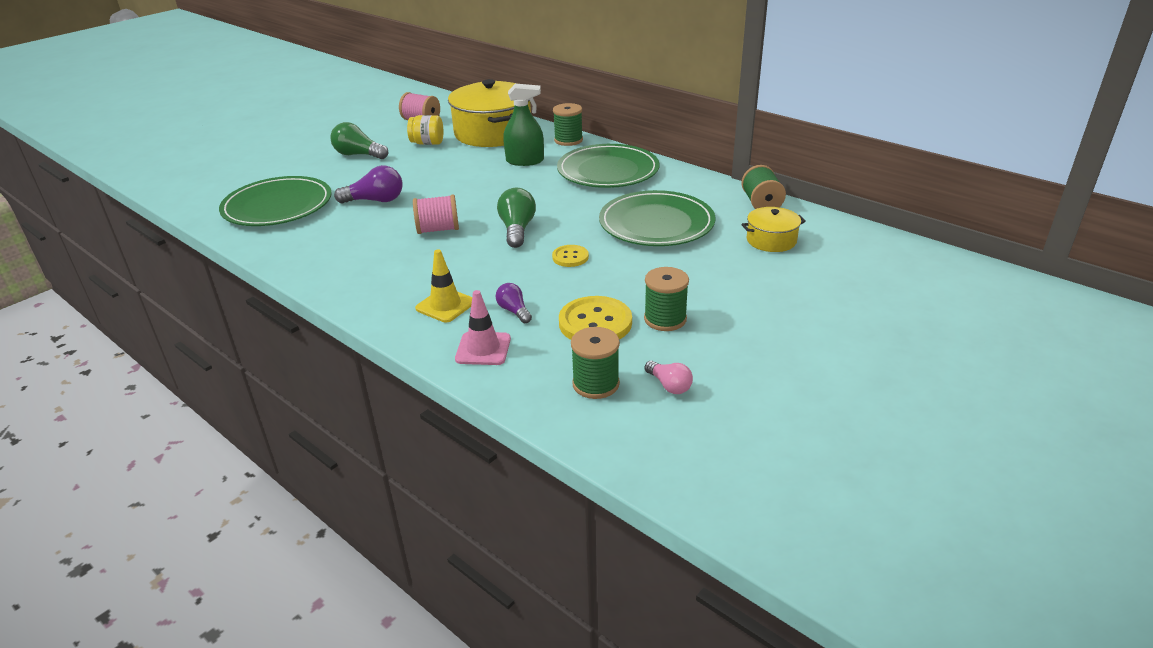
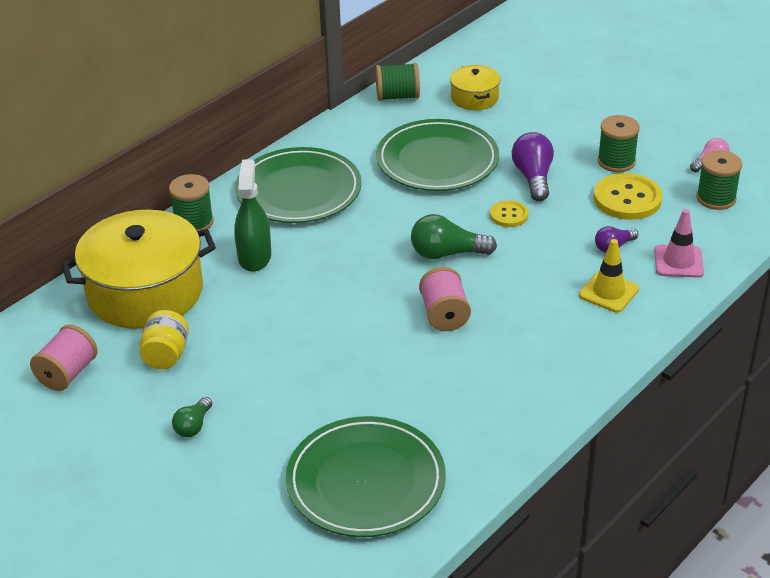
camera: 90 degrees left, 5 degrees up
(358, 155) = (193, 426): green light bulb -> green light bulb, size x0.60
(375, 200) = (358, 381): purple light bulb -> purple light bulb (533, 178)

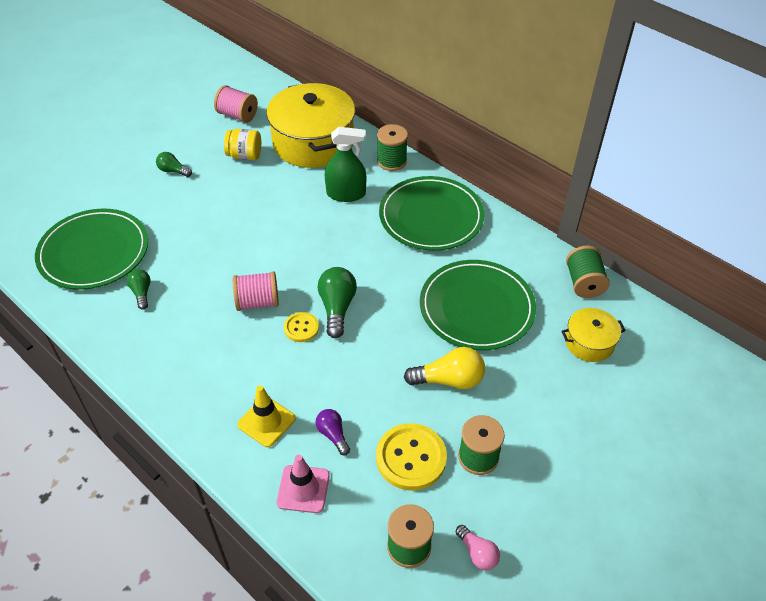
camera: 90 degrees right, 10 degrees up
(438, 418) = (141, 293): none -> green light bulb
(509, 215) = (389, 355): yellow button -> yellow button (301, 328)
(533, 178) = (449, 380): purple light bulb -> yellow light bulb

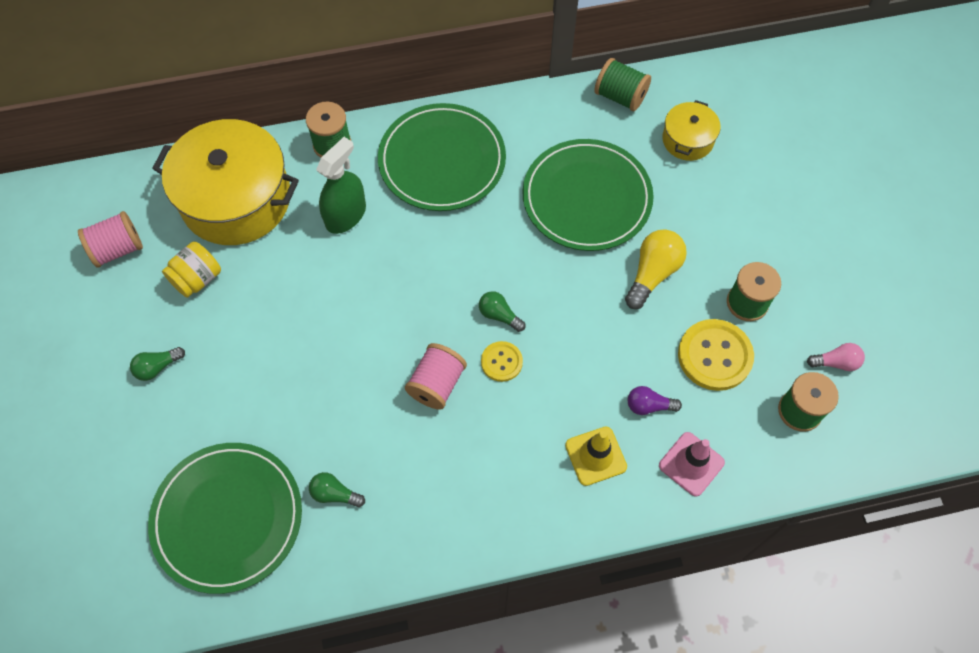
camera: 55 degrees left, 15 degrees up
(337, 308) = (499, 315): green light bulb -> green light bulb, size x0.60

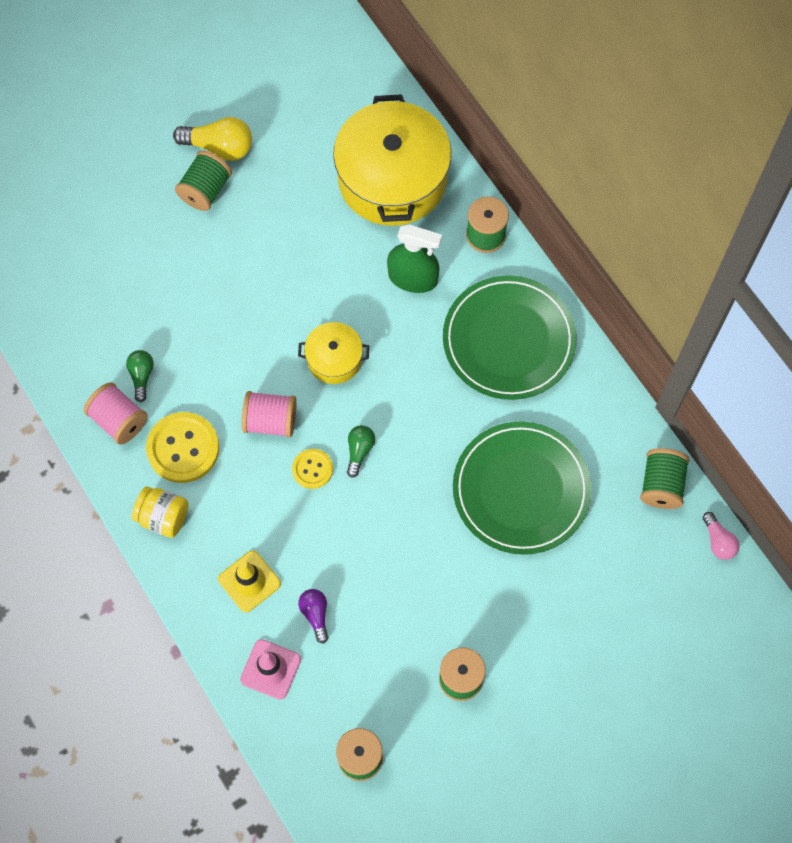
camera: 70 degrees right, 5 degrees up
(117, 249) = (304, 107): pink spool -> pink spool (119, 420)
(157, 367) = (205, 190): green light bulb -> green spool
(197, 279) = (299, 183): yellow jar -> yellow jar (163, 517)
(228, 518) = (94, 302): green plate -> none
(652, 273) = (458, 578): yellow light bulb -> yellow light bulb (219, 147)
(687, 140) = (634, 569): yellow pot -> yellow pot (334, 359)
(714, 356) = (390, 662): yellow button -> yellow button (183, 448)
(835, 362) = (426, 782): pink light bulb -> pink light bulb (718, 541)

